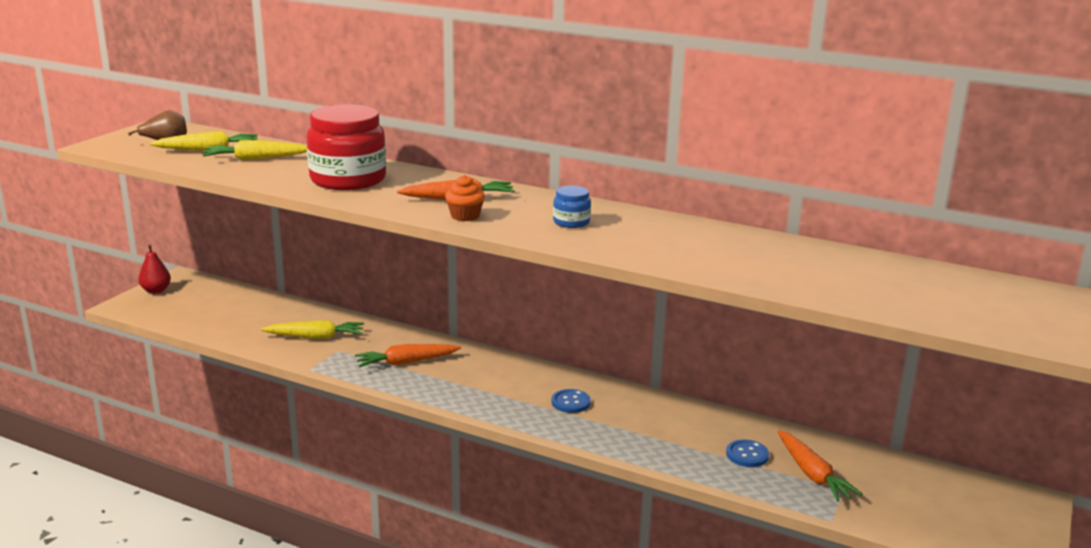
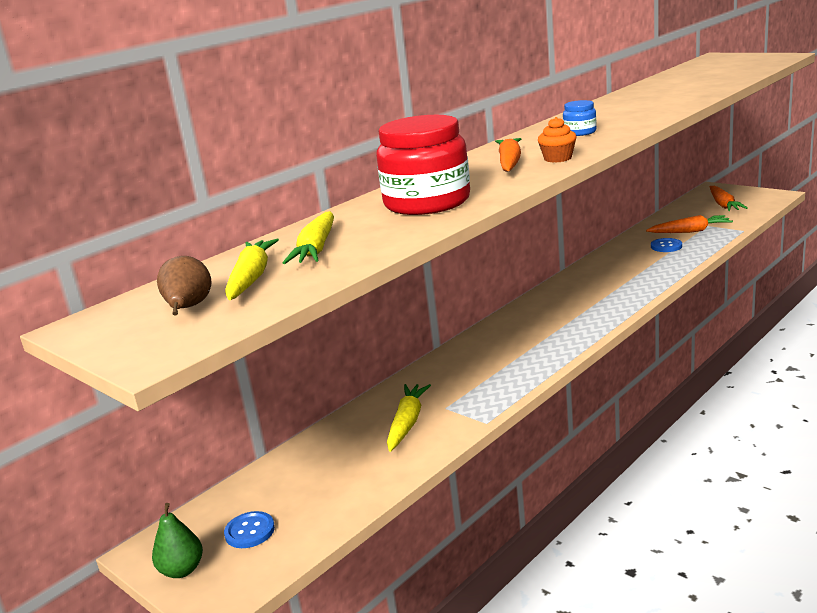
camera: 70 degrees left, 0 degrees up
(156, 291) = (182, 570): red pear -> green pear
(406, 362) = (488, 368): orange carrot -> orange carrot (723, 205)
(570, 402) = (583, 298): blue button -> blue button (250, 531)

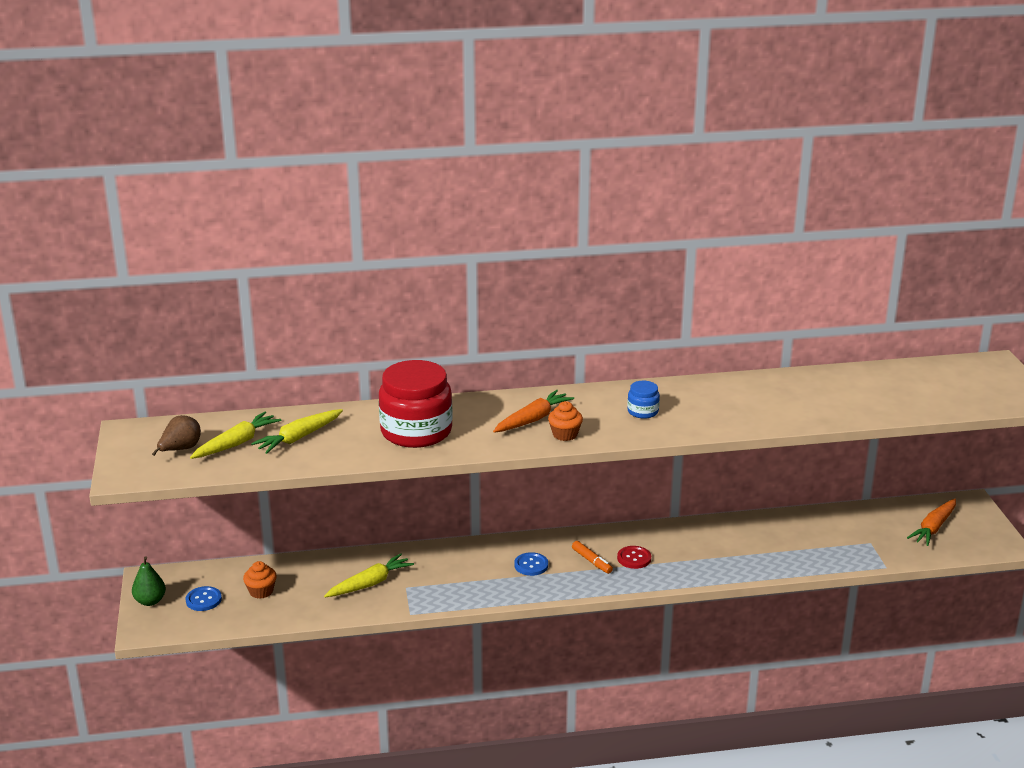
camera: 35 degrees right, 5 degrees up
(305, 488) = (261, 591): none -> orange cupcake
(561, 317) = (592, 561): none -> orange marker
(586, 300) = (634, 558): none -> red button
(666, 246) = (791, 543): blue button -> blue button (531, 565)
(690, 231) = (842, 540): orange carrot -> none

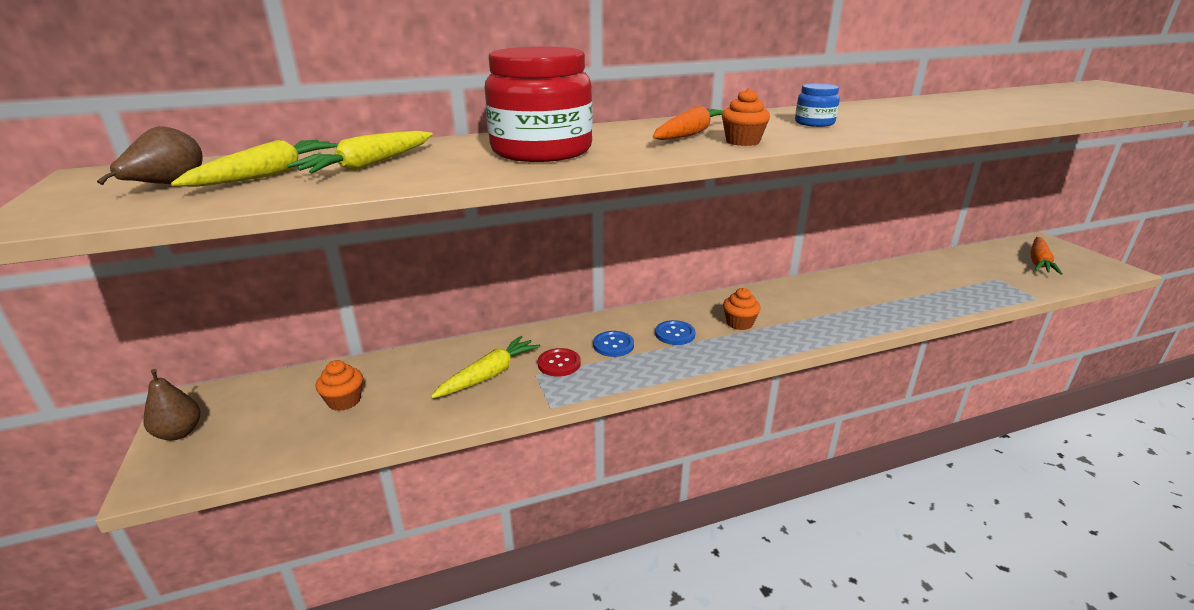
camera: 10 degrees left, 0 degrees up
(150, 601) = (179, 433): green pear -> brown pear
(203, 600) = (260, 422): blue button -> blue button (613, 345)
(592, 561) = (739, 323): orange marker -> orange cupcake
(634, 558) = (782, 316): red button -> red button (559, 364)

